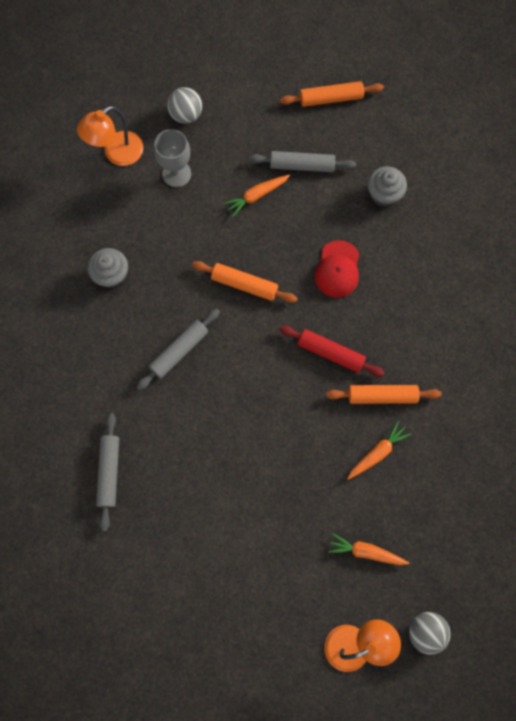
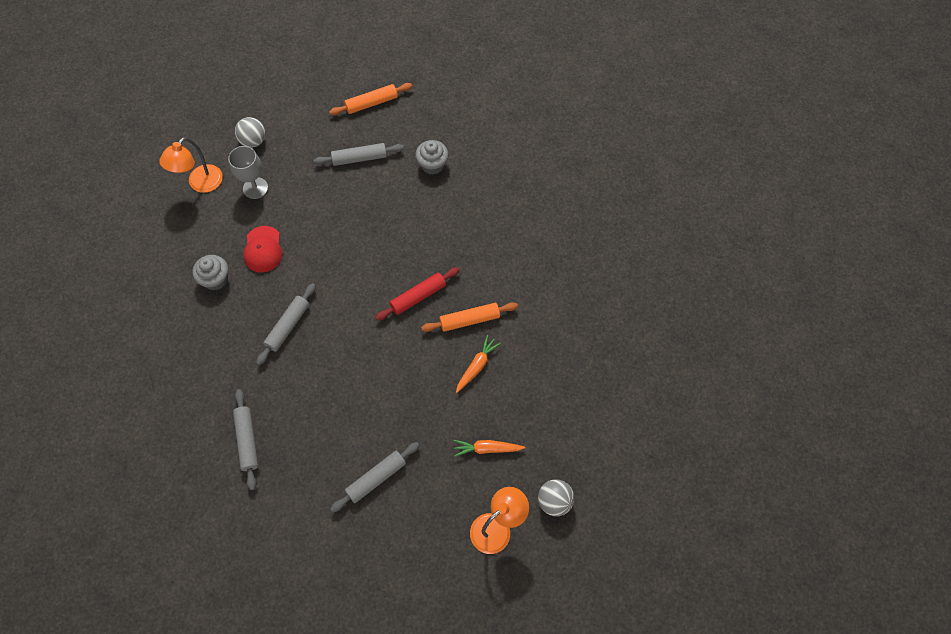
camera: 15 degrees left, 10 degrees down
(238, 552) = (376, 478): none -> grey rolling pin
(244, 284) = (332, 260): orange rolling pin -> none
(256, 196) = (327, 190): orange carrot -> none
(330, 353) = (418, 296): red rolling pin -> red rolling pin turned 45 degrees counterclockwise
(337, 269) = (408, 230): red cap -> red cap (263, 249)

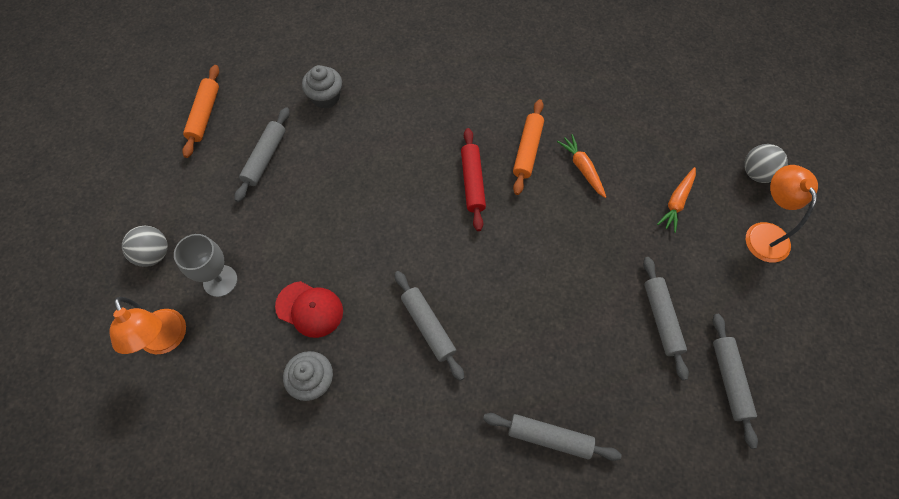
camera: 60 degrees left, 0 degrees up
(351, 547) = (730, 380): none -> grey rolling pin

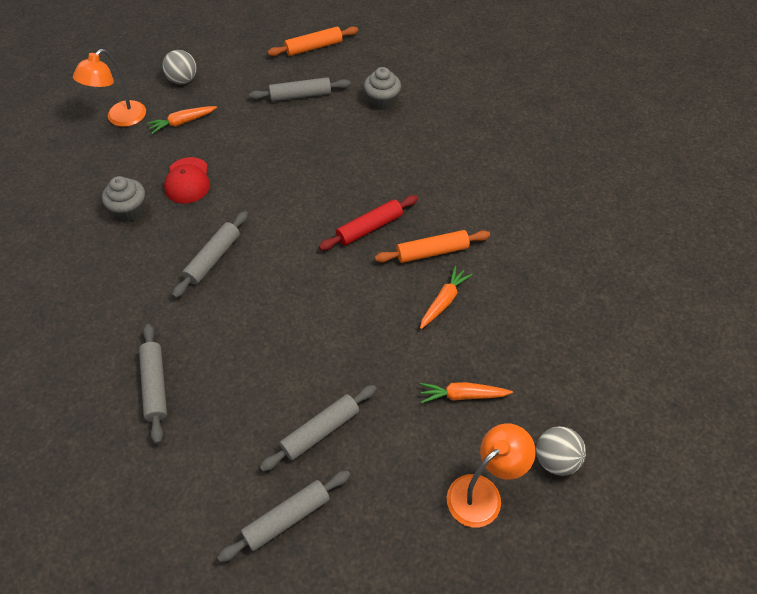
camera: 60 degrees right, 10 degrees down
(220, 281) = (182, 122): grey goblet -> orange carrot

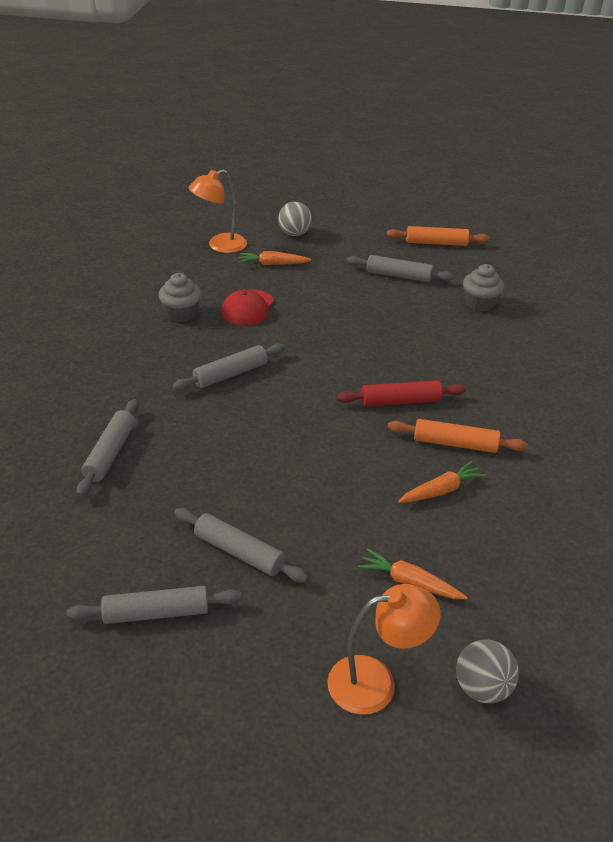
camera: 25 degrees right, 15 degrees down
(320, 431) = (239, 552): grey rolling pin -> grey rolling pin turned 45 degrees clockwise

